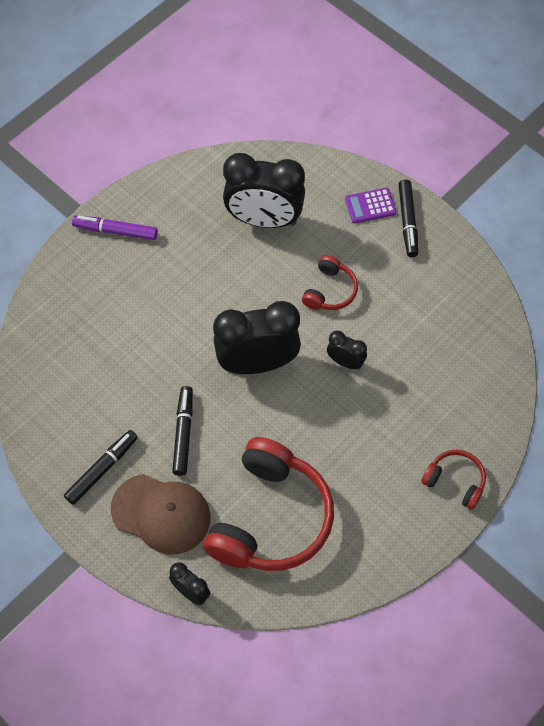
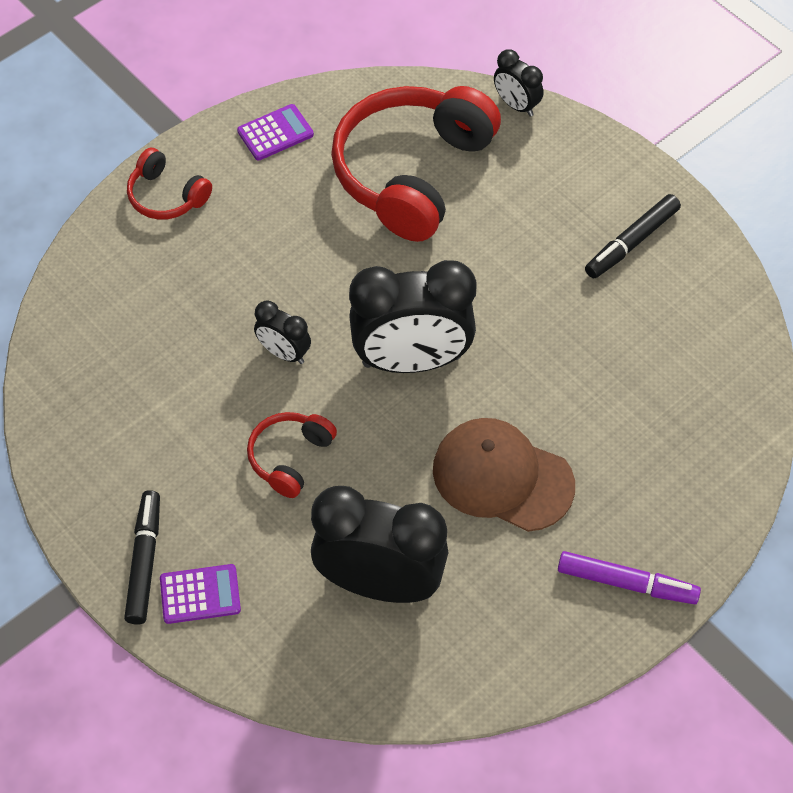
camera: 175 degrees left, 5 degrees down
(161, 514) = (552, 187): brown cap -> brown cap (502, 477)
(183, 433) = (522, 277): black marker -> none
(383, 547) = (275, 133): none -> purple calculator

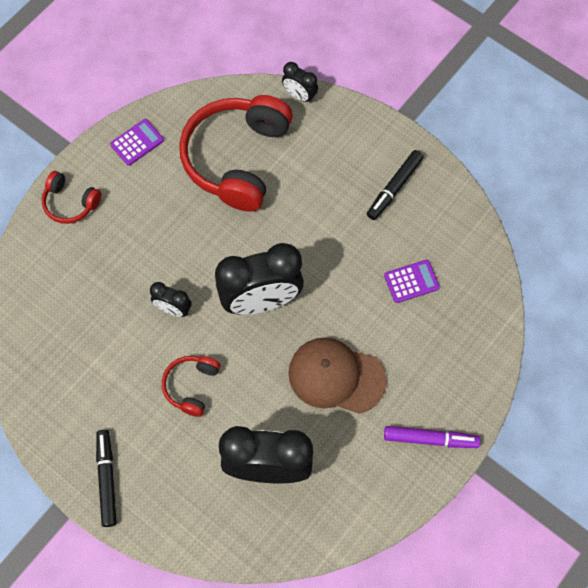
camera: 10 degrees left, 10 degrees up
(200, 594) = (149, 496): purple calculator -> purple calculator (411, 281)

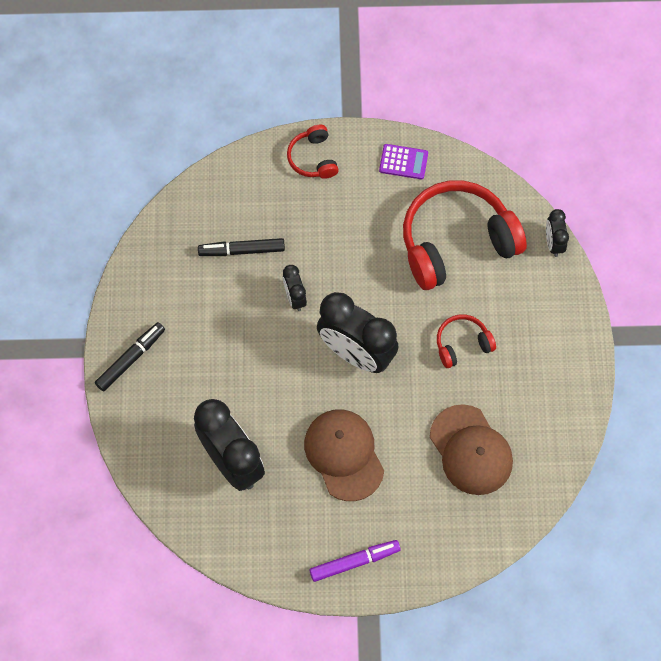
camera: 50 degrees right, 0 degrees up
(191, 386) = (247, 359): red headphones -> red headphones (462, 344)
(394, 188) = (539, 376): black marker -> black marker (242, 250)
(411, 281) = (471, 450): purple calculator -> brown cap
(430, 439) = (354, 562): purple marker -> purple marker turned 75 degrees counterclockwise

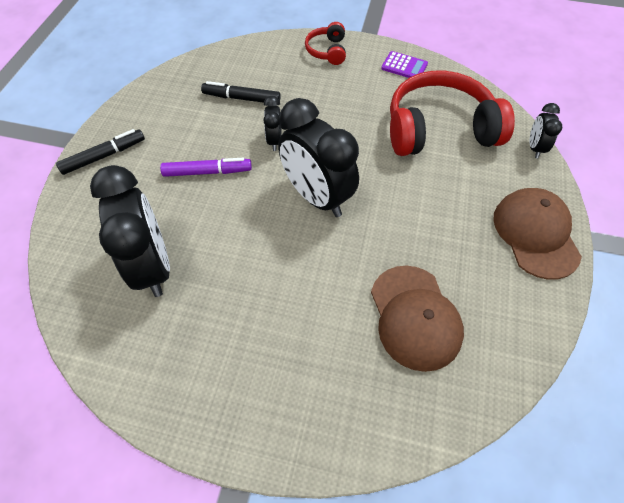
camera: 15 degrees right, 10 degrees down
(344, 455) = (272, 287): brown cap -> brown cap (535, 234)
(354, 562) = (241, 412): purple marker -> purple marker (207, 172)
(462, 344) = (427, 212): red headphones -> none

